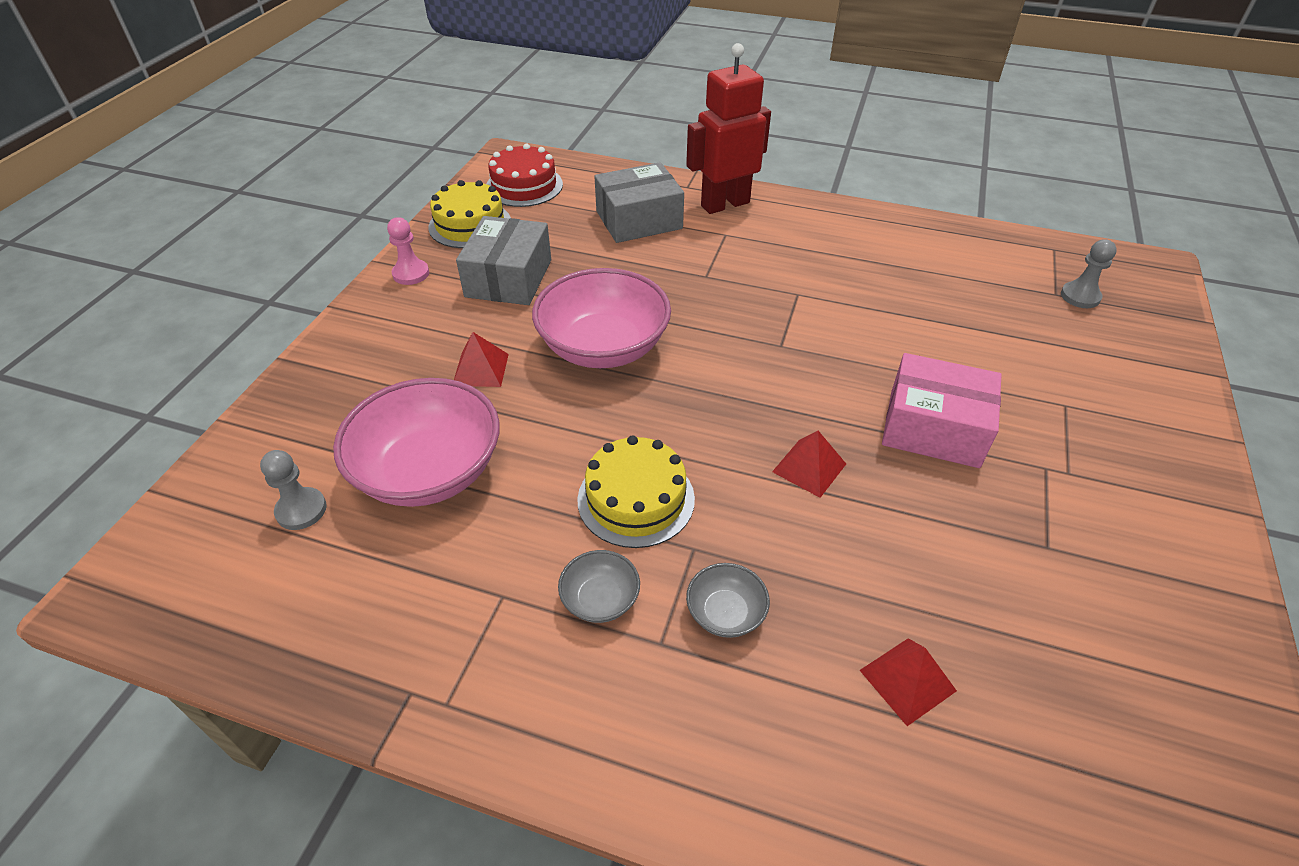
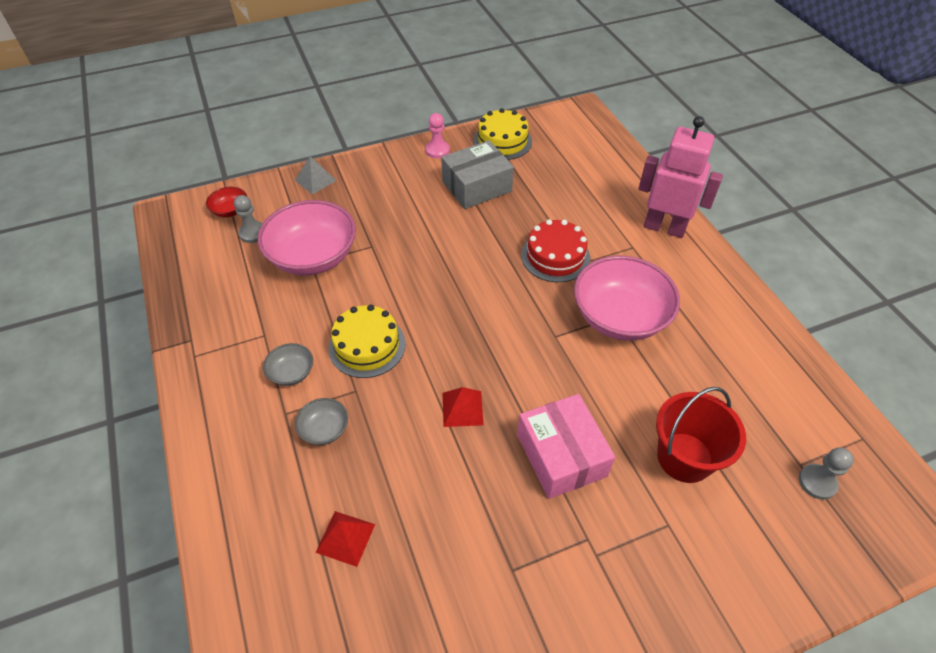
camera: 50 degrees right, 5 degrees up
(221, 512) = (230, 210): none -> red bowl
(299, 396) = (315, 180): none -> grey pyramid
(480, 369) = (397, 225): red pyramid -> none
(524, 186) = (563, 135): red cake -> red cake (555, 256)
(603, 347) = (465, 260): pink bowl -> pink bowl (619, 317)
(639, 220) = (595, 201): grey box -> none
(724, 204) = (664, 227): red robot -> pink robot
(999, 351) = (684, 457): none -> red bucket

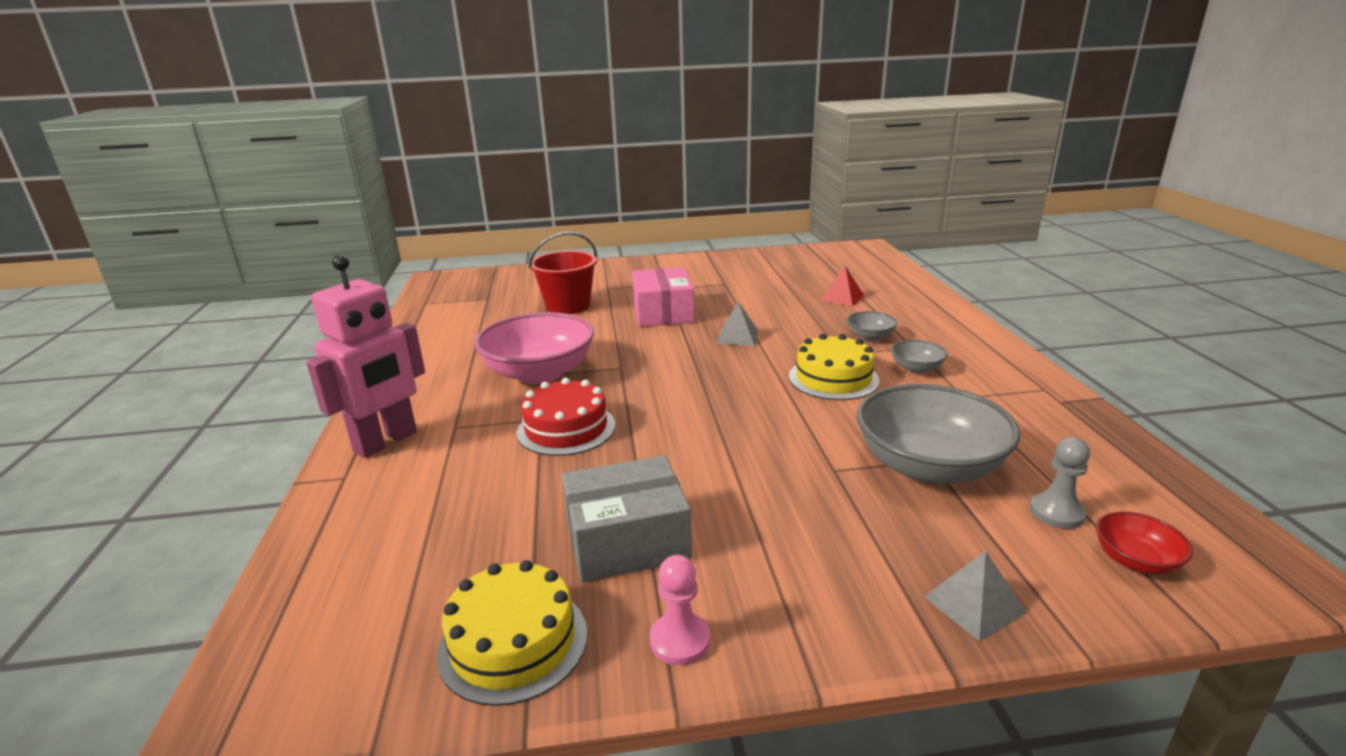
camera: 165 degrees left, 25 degrees down
(313, 257) = (929, 466): pink bowl -> grey bowl
(462, 408) = (737, 337): red pyramid -> grey pyramid
(664, 227) = (386, 442): pink robot -> pink robot turned 90 degrees counterclockwise
(817, 482) = (487, 293): grey pawn -> none

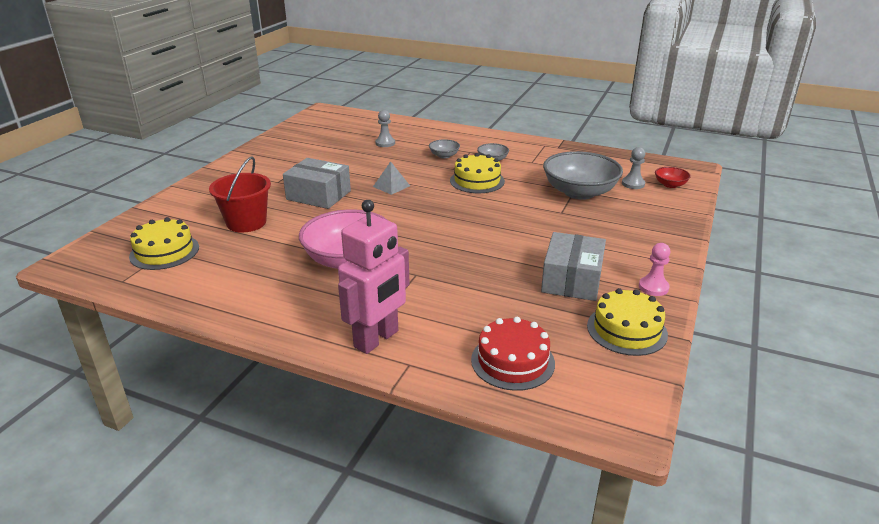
camera: 60 degrees left, 5 degrees up
(386, 442) = (377, 339): pink robot -> pink robot turned 60 degrees clockwise
(484, 298) = (164, 252): none -> yellow cake
(566, 428) = (439, 269): red cake -> red cake (512, 361)
(663, 313) = (318, 195): pink box -> grey box
(842, 298) = (385, 143): red pyramid -> grey pawn
(974, 604) = (673, 221): grey pyramid -> none

